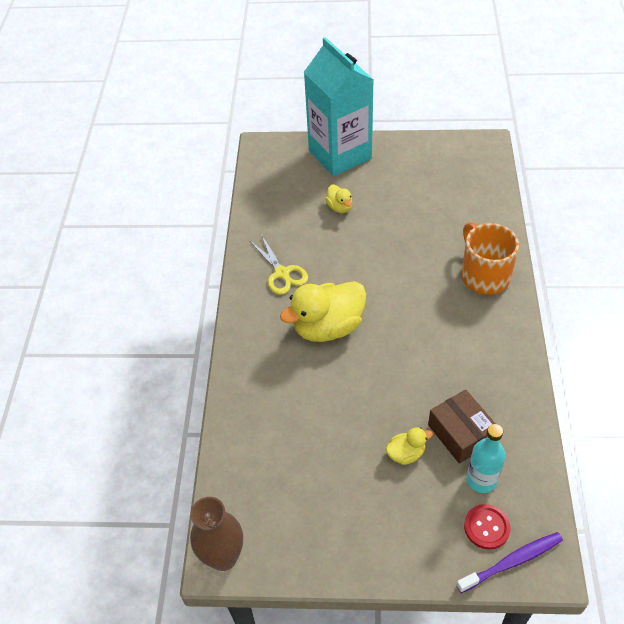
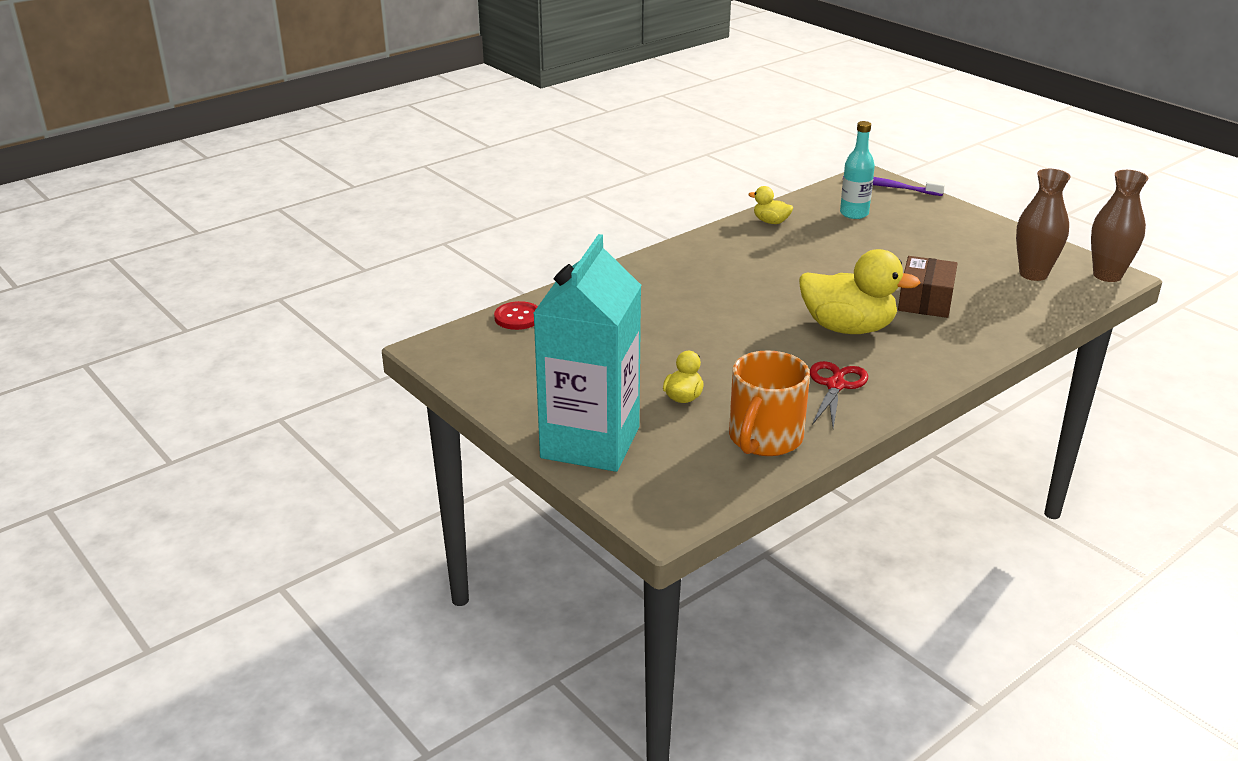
camera: 135 degrees left, 20 degrees down
(276, 505) = (1033, 274): none -> brown vase
(282, 273) = (835, 385): yellow scissors -> red scissors
(406, 453) = (891, 245): yellow duck -> yellow duck (771, 222)
(461, 433) = (832, 232): brown box -> brown box (925, 301)
(484, 275) = (650, 279): orange mug -> orange mug (764, 439)
(486, 527) = (884, 201): red button -> red button (518, 317)

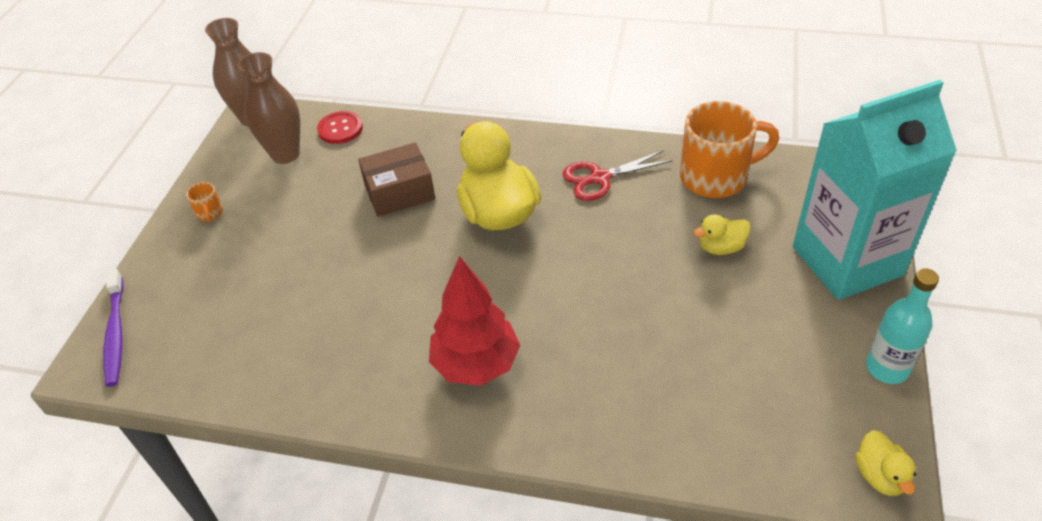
camera: 125 degrees left, 15 degrees up
(518, 317) = (746, 462): red button -> red button (340, 129)
(711, 271) = (476, 364): none -> red tree
(771, 222) = (300, 386): yellow duck -> yellow duck (880, 476)
(854, 214) = (223, 326): turquoise bottle -> turquoise bottle (887, 368)
(983, 233) = (210, 213): none -> orange mug

